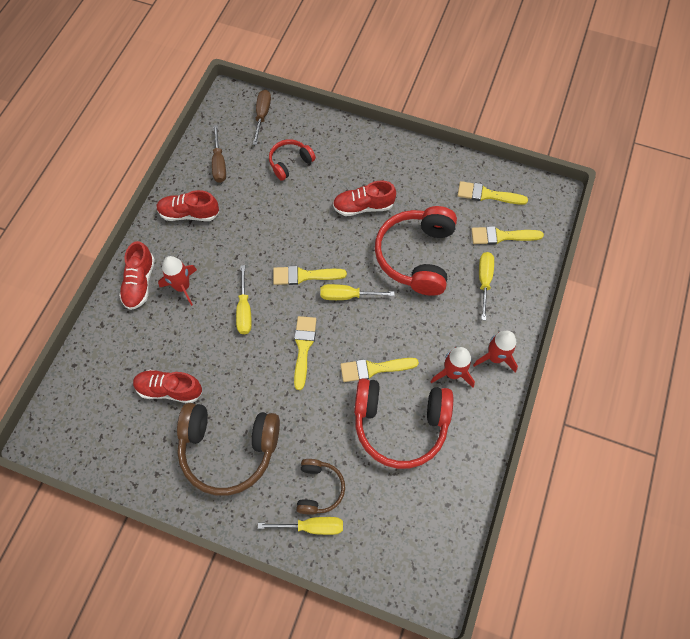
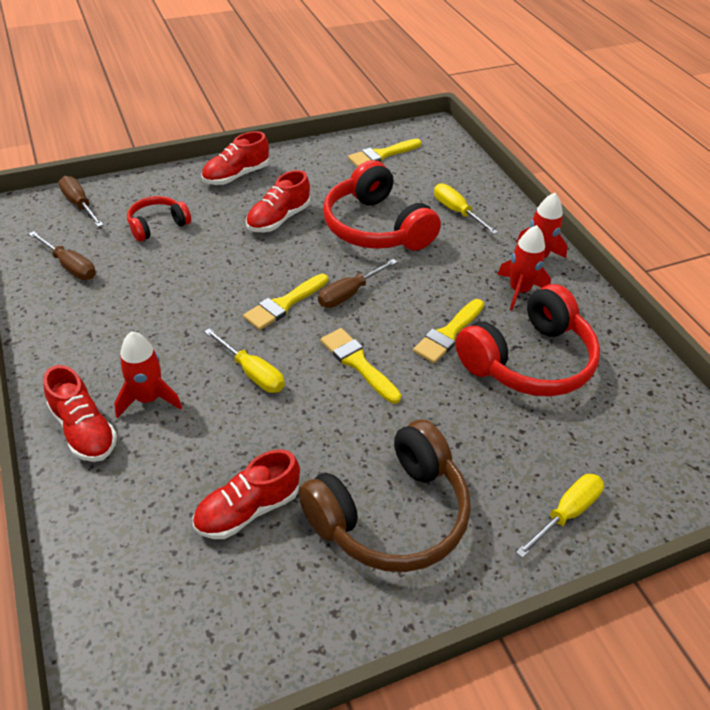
camera: 45 degrees left, 20 degrees down
(189, 214) = (80, 328): red shoe -> red shoe (236, 175)
(290, 163) = (157, 225): red headphones -> red headphones turned 45 degrees clockwise
(319, 488) = (528, 473): brown headphones -> none
(347, 296) = (349, 294): yellow screwdriver -> brown screwdriver
(502, 236) = (430, 175): yellow brush -> none

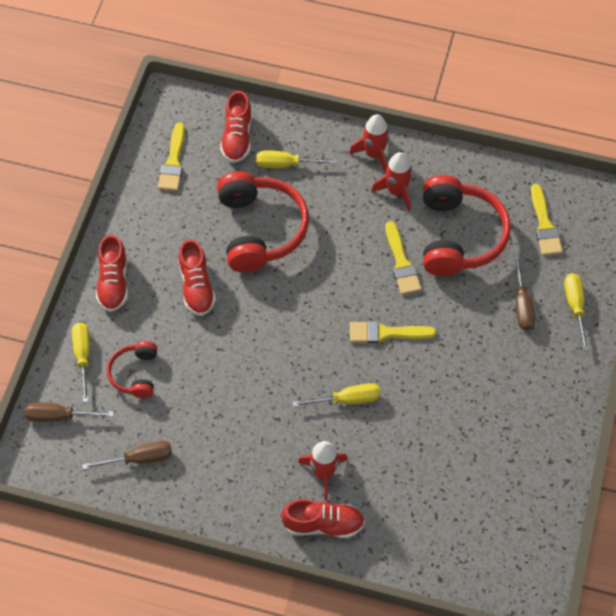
camera: 50 degrees left, 15 degrees up
(149, 191) = (83, 356): none -> yellow screwdriver
(248, 509) = (454, 465): red shoe -> red shoe (237, 137)
(284, 304) = (296, 341): yellow brush -> yellow brush (544, 225)
(349, 294) = (317, 295): brown screwdriver -> brown screwdriver (522, 304)
(375, 227) = (260, 229): red headphones -> red headphones turned 105 degrees counterclockwise
(391, 514) = (512, 393): brown headphones -> none

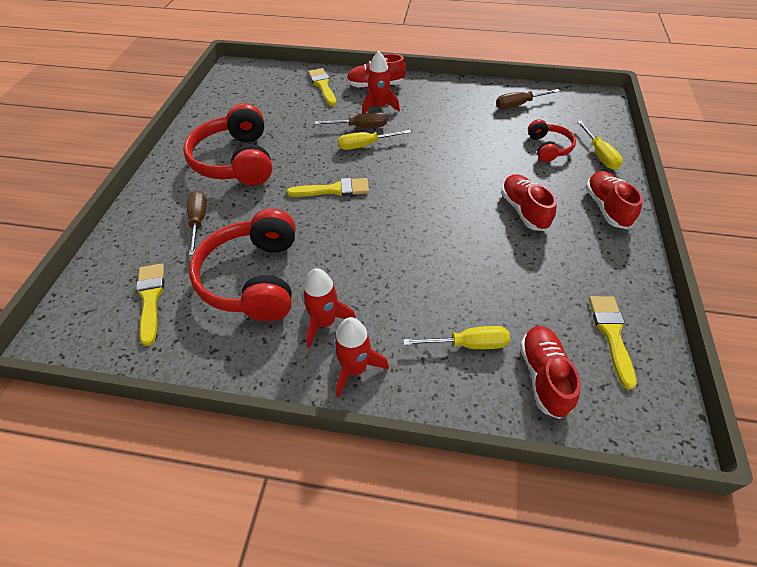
camera: 175 degrees right, 10 degrees down
(59, 416) = (594, 121): brown screwdriver -> brown screwdriver (360, 127)
(260, 229) = (477, 266): red headphones -> red headphones (236, 161)
(401, 263) = (319, 247): yellow brush -> yellow brush (323, 86)
(575, 306) = (145, 223): yellow screwdriver -> none

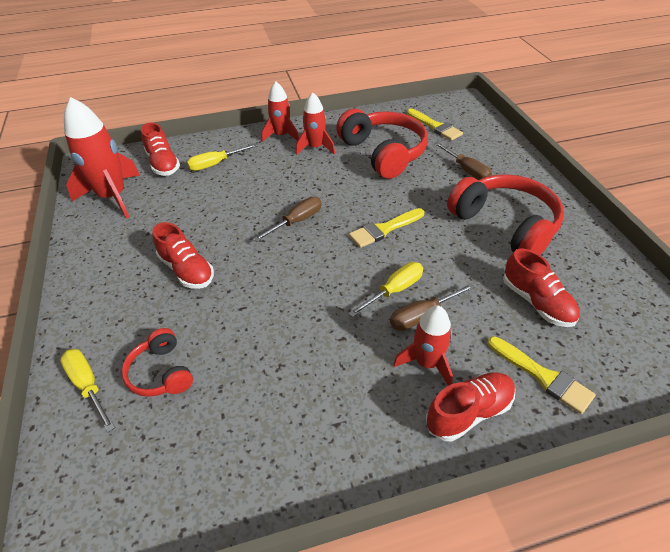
camera: 155 degrees right, 5 degrees down
(519, 104) = (214, 460): brown screwdriver -> brown screwdriver (296, 221)
(606, 208) = (95, 303): red shoe -> red shoe (536, 302)
(611, 334) = (113, 197): yellow brush -> red rocket

